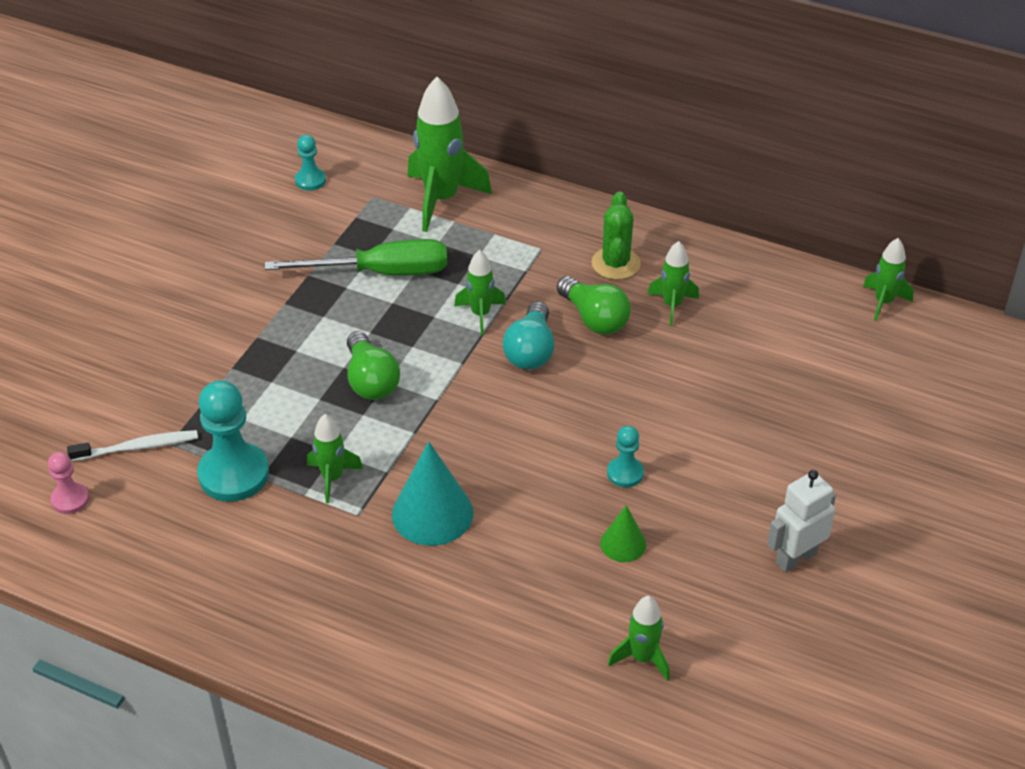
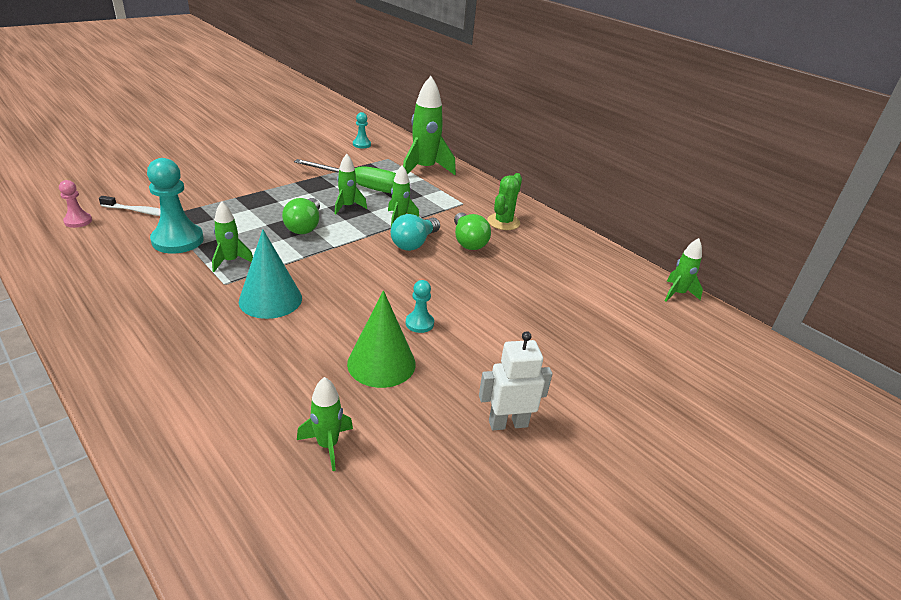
camera: 20 degrees right, 10 degrees down
(623, 543) = (381, 363): green cone -> green cone, size x1.81
(672, 305) = (524, 251): green rocket -> green rocket (347, 207)

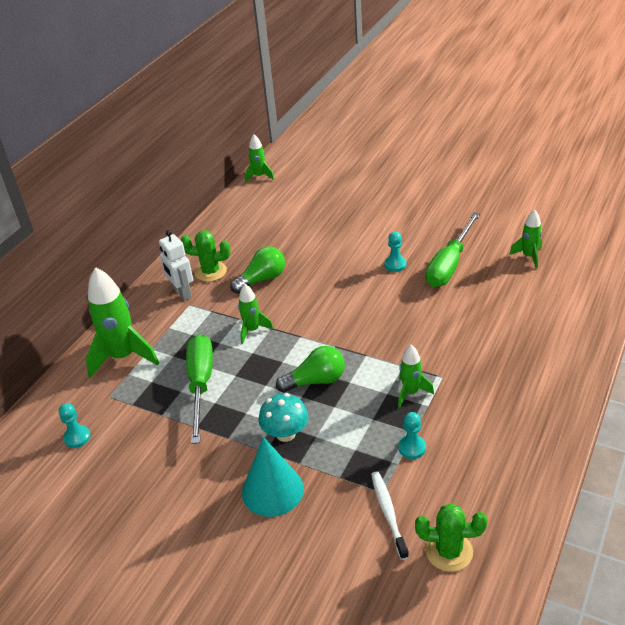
camera: 105 degrees left, 5 degrees up
(78, 221) = (449, 551): pink pawn -> green cactus
(178, 240) = (412, 448): turquoise pawn -> turquoise pawn, size x0.52
(268, 200) = (285, 434): none -> turquoise mushroom
(270, 299) = (436, 342): turquoise cone -> turquoise cone (272, 490)
(347, 207) = (255, 372): green rocket -> none
(381, 363) = (449, 264): green cone -> green screwdriver
(414, 243) = (290, 306): turquoise light bulb -> none
(508, 423) = (450, 207): white robot -> white robot (182, 293)

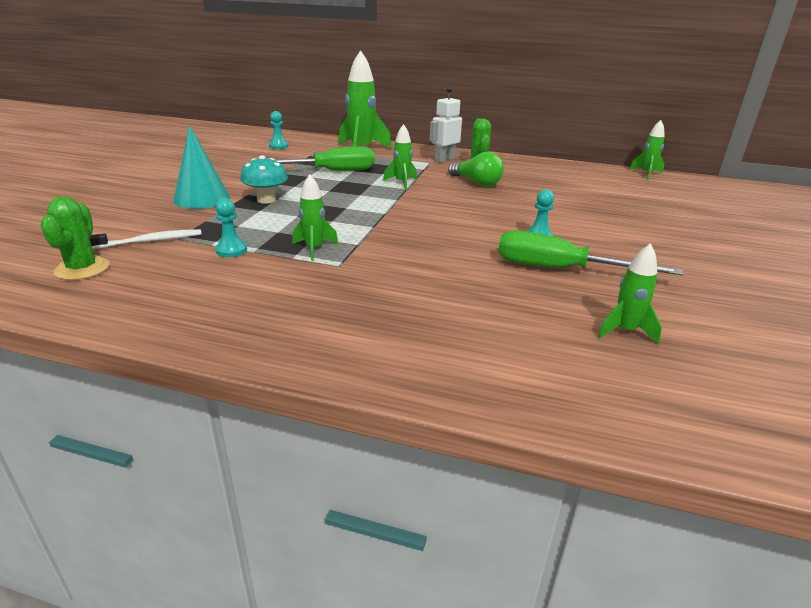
camera: 75 degrees right, 10 degrees down
(315, 381) = (334, 208): green light bulb -> none

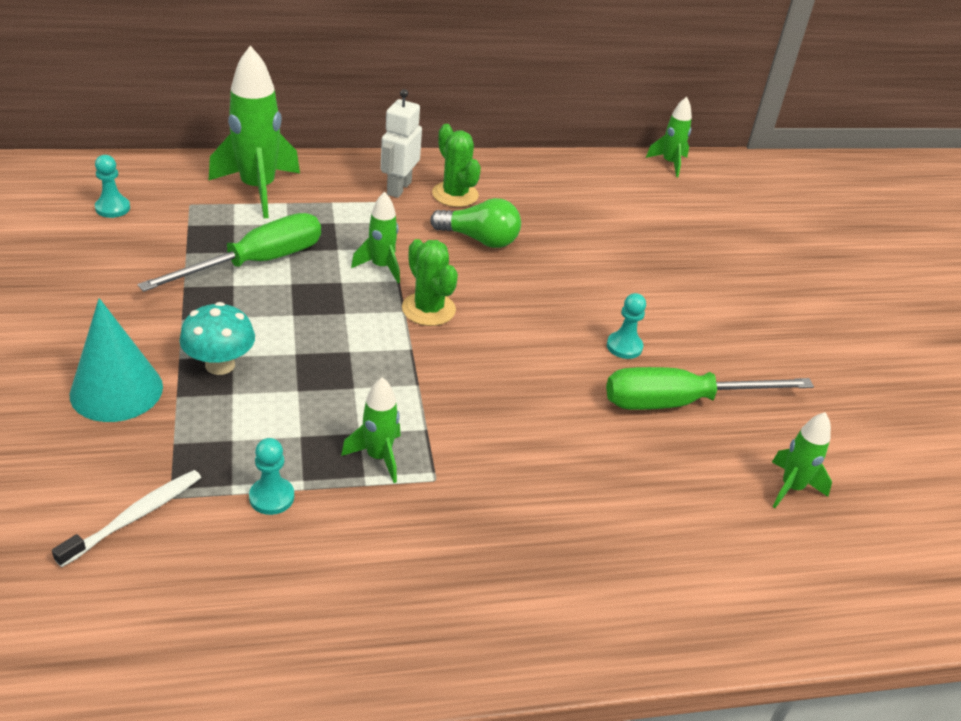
camera: 30 degrees left, 10 degrees up
(82, 269) = (95, 610): green cactus -> green cactus (428, 309)

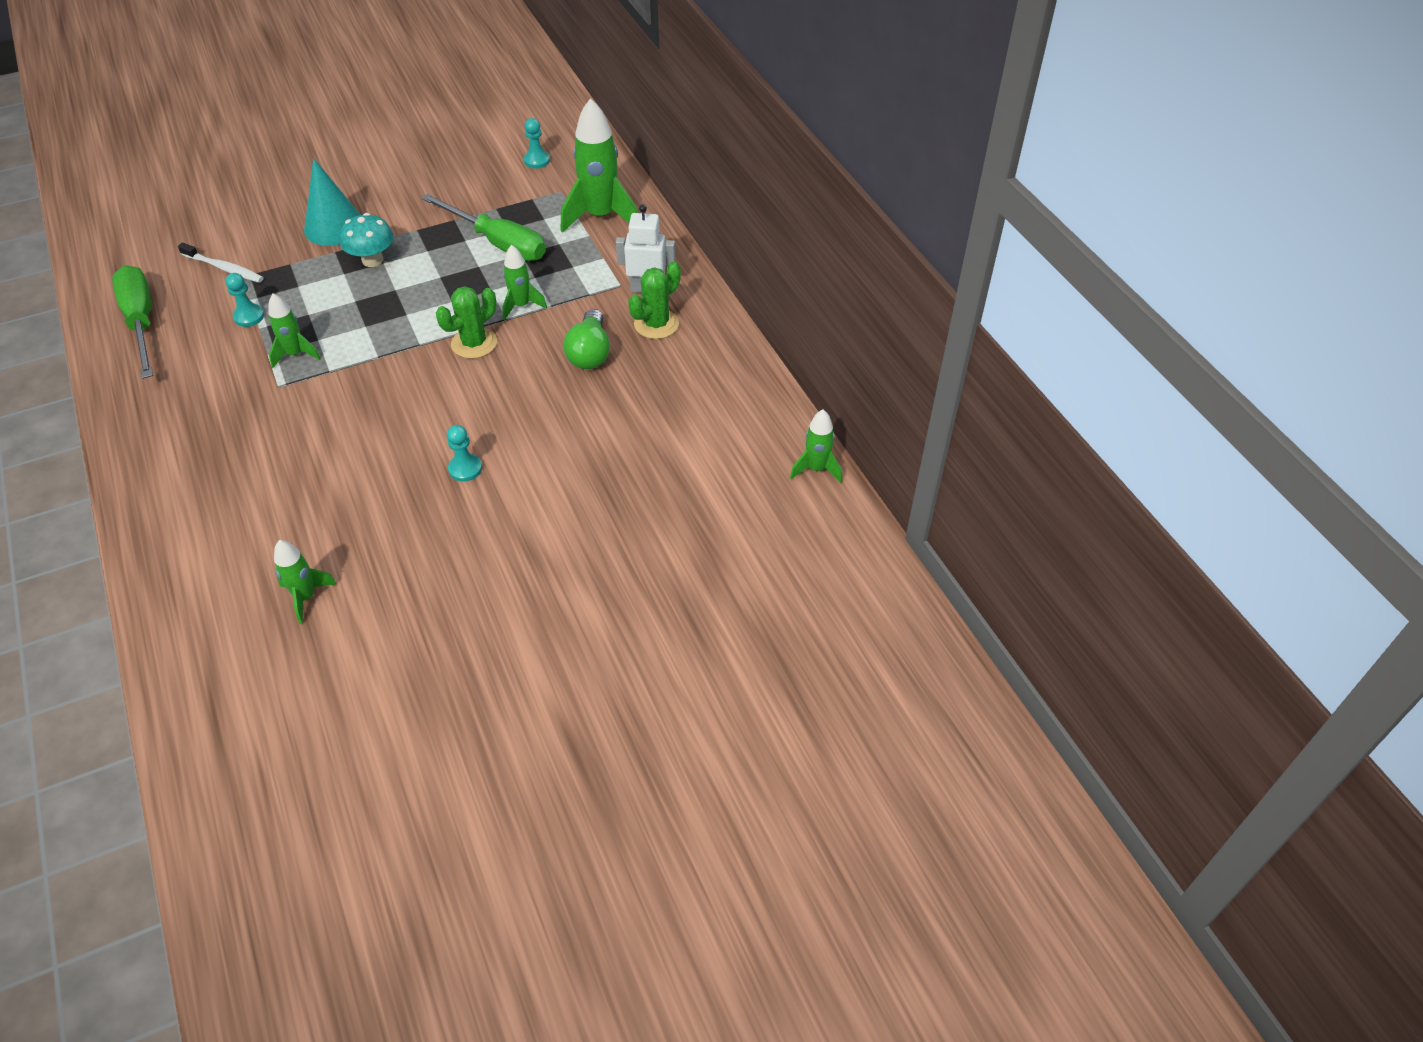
camera: 80 degrees right, 10 degrees up
(680, 402) = (399, 514): green screwdriver -> green screwdriver (141, 322)

